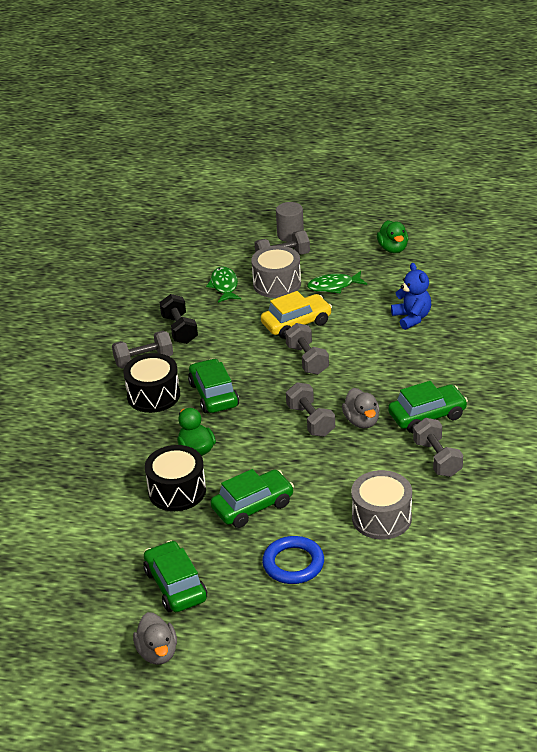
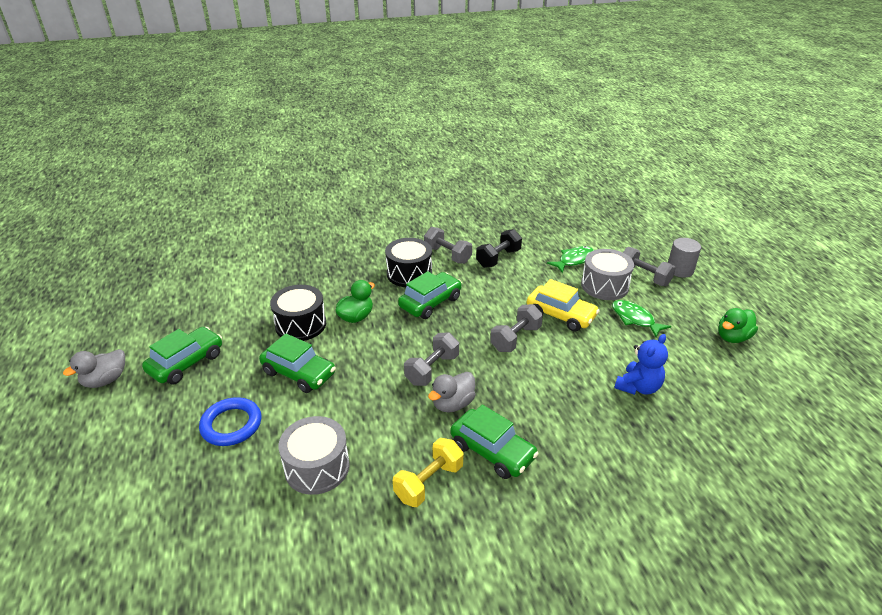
camera: 60 degrees right, 0 degrees up
(437, 459) = (429, 482): grey dumbbell -> yellow dumbbell

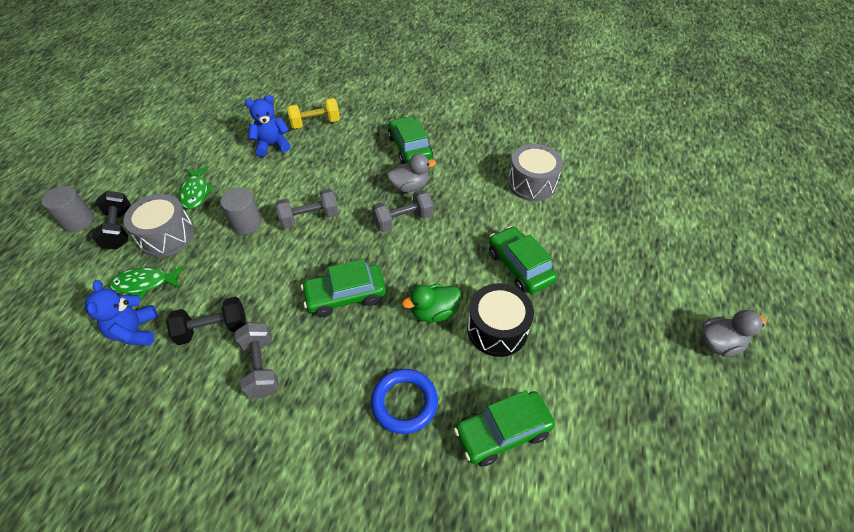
camera: 150 degrees left, 15 degrees up
(186, 363) = (631, 329): green car -> green car (502, 432)
(231, 425) = (590, 240): blue ring -> blue ring (404, 402)
(409, 274) = (332, 355): black drum -> none
(429, 482) = (463, 147): yellow dumbbell -> yellow dumbbell (315, 123)
(542, 242) = (135, 331): none -> blue teddy bear
(560, 315) = (246, 223): yellow car -> grey cylinder
(644, 276) = (119, 229): grey dumbbell -> black dumbbell
(732, 337) = (156, 148): green duck -> none

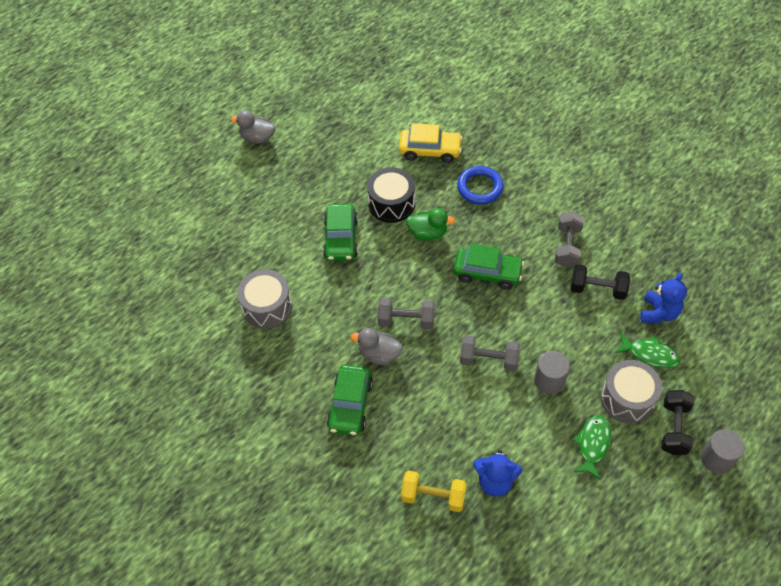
camera: 150 degrees left, 5 degrees up
(502, 432) = (430, 150): green car -> yellow car

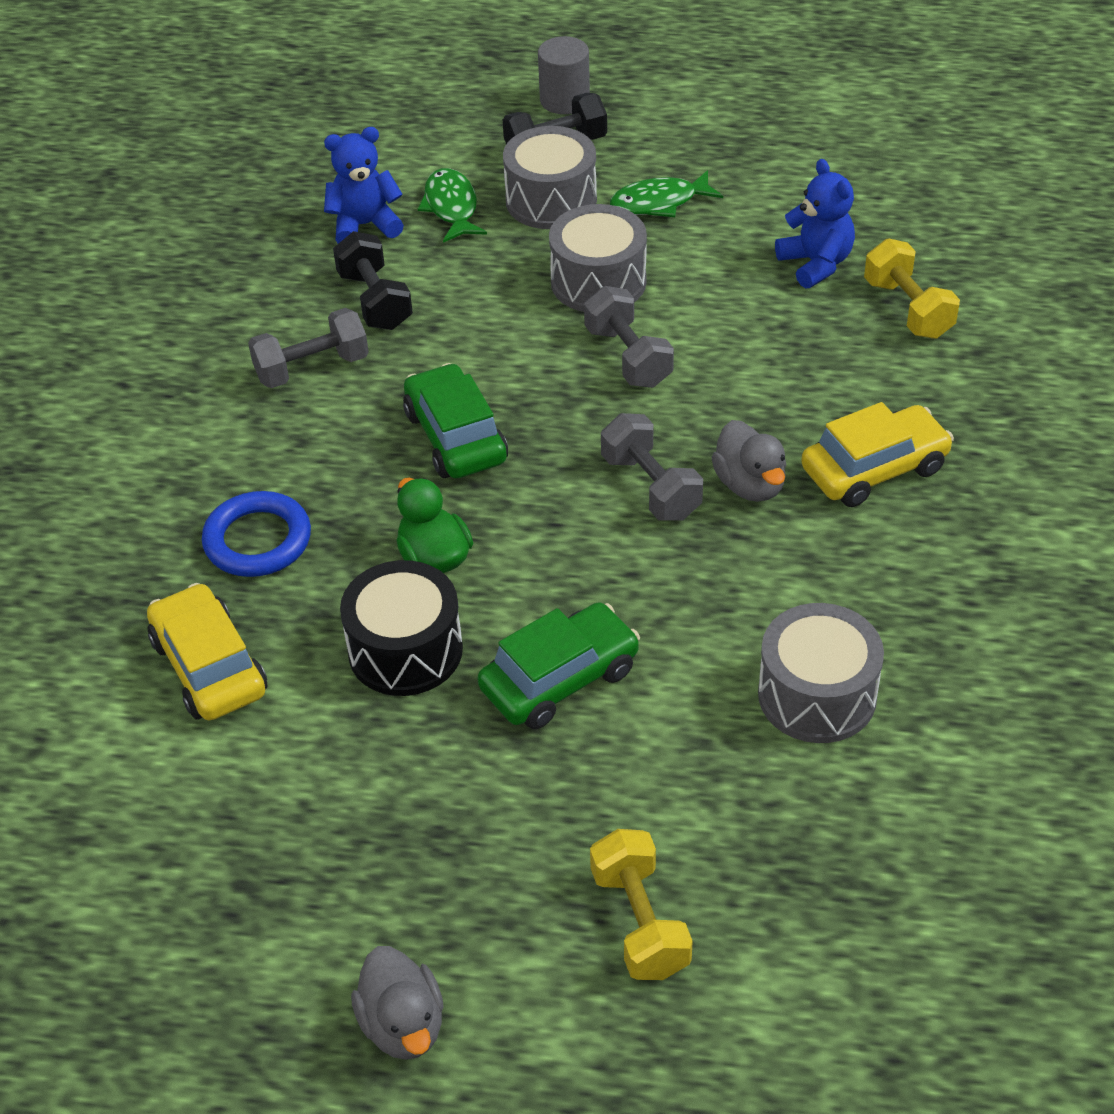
camera: 125 degrees left, 10 degrees down
(235, 207) = (640, 922): none -> yellow dumbbell
(350, 405) = (874, 469): green car -> yellow car
(549, 380) = (598, 281): grey cylinder -> grey drum

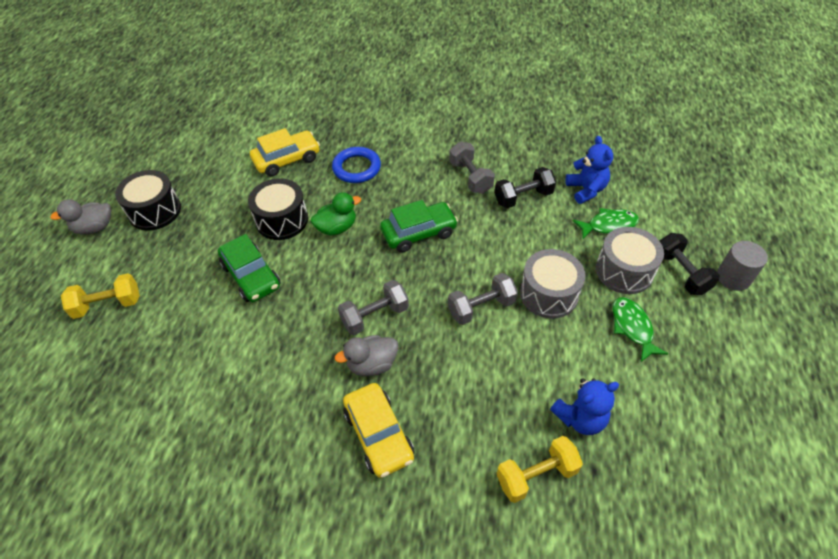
camera: 90 degrees right, 5 degrees up
(355, 903) = (155, 211): none -> black drum
(817, 695) = (212, 387): grey drum -> none

